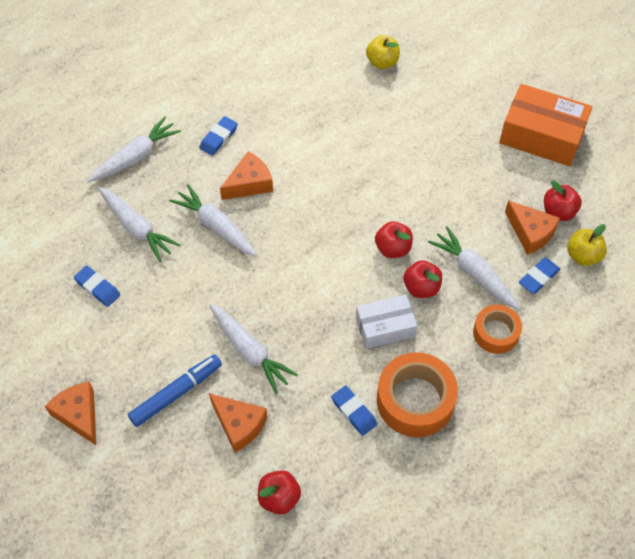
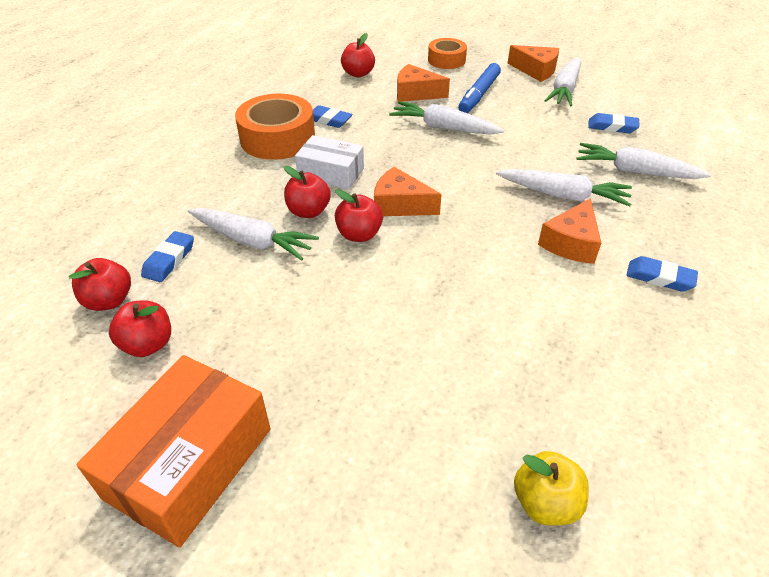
camera: 155 degrees right, 15 degrees down
(135, 157) = (720, 226): white carrot -> white carrot (564, 89)
(219, 138) = (659, 278): blue eraser -> blue eraser turned 75 degrees counterclockwise
(385, 327) = (331, 173): white box -> white box turned 60 degrees clockwise
(496, 333) = (212, 200): orange tape -> orange tape (446, 60)
(530, 232) = (187, 304): orange cheese -> orange cheese (400, 205)
(541, 136) = (190, 463): orange box -> orange box turned 60 degrees counterclockwise
(583, 256) = (109, 301): yellow apple -> red apple

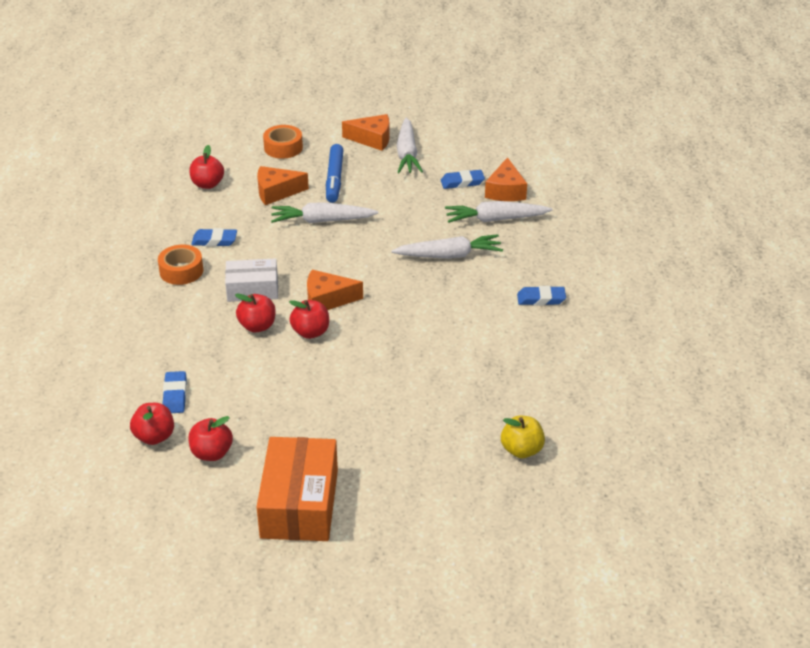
camera: 25 degrees left, 5 degrees down
(252, 241) = (230, 362): white carrot -> none
(277, 138) = (181, 271): orange tape -> orange tape, size x0.61
(571, 243) = (471, 292): orange cheese -> orange cheese (505, 191)

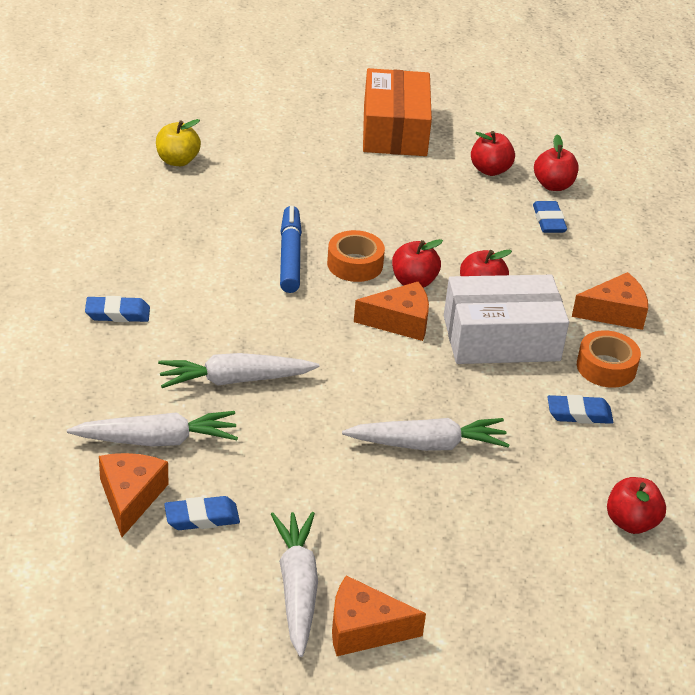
camera: 175 degrees right, 0 degrees up
(252, 289) = (501, 338): white box -> white box, size x1.59
(276, 192) = (512, 503): orange cheese -> orange cheese (614, 312)
(283, 148) = (527, 608): orange tape -> orange tape (355, 264)
(334, 179) = (421, 530): blue marker -> blue marker (290, 256)

